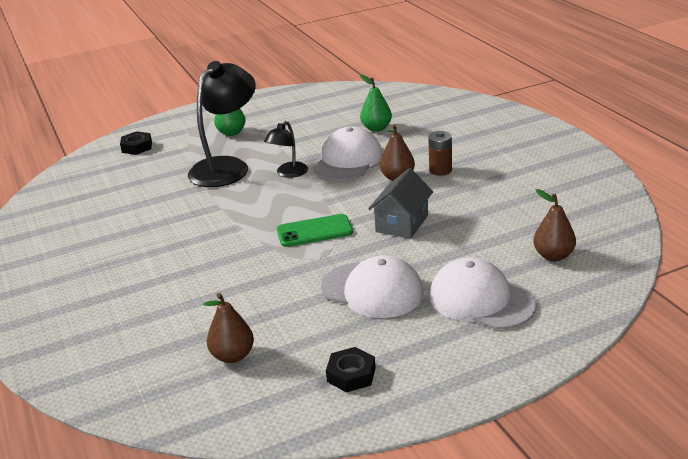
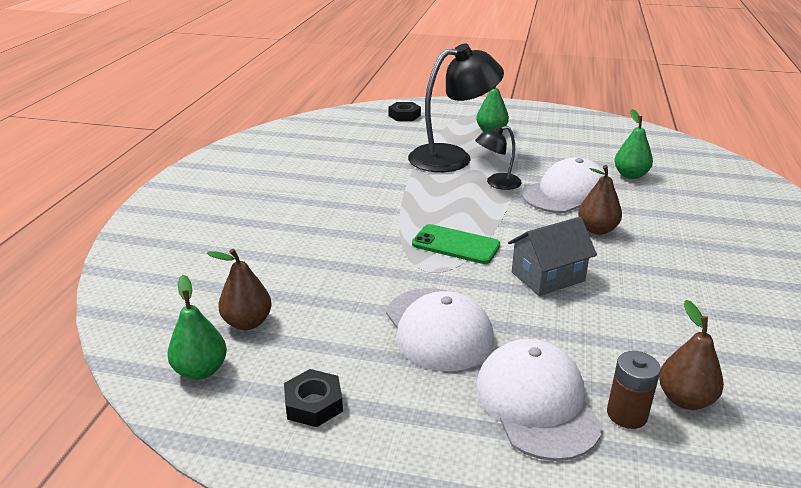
camera: 35 degrees right, 0 degrees up
(244, 401) = (201, 370): none -> green pear
(440, 170) = (652, 241): brown battery -> brown battery (627, 414)

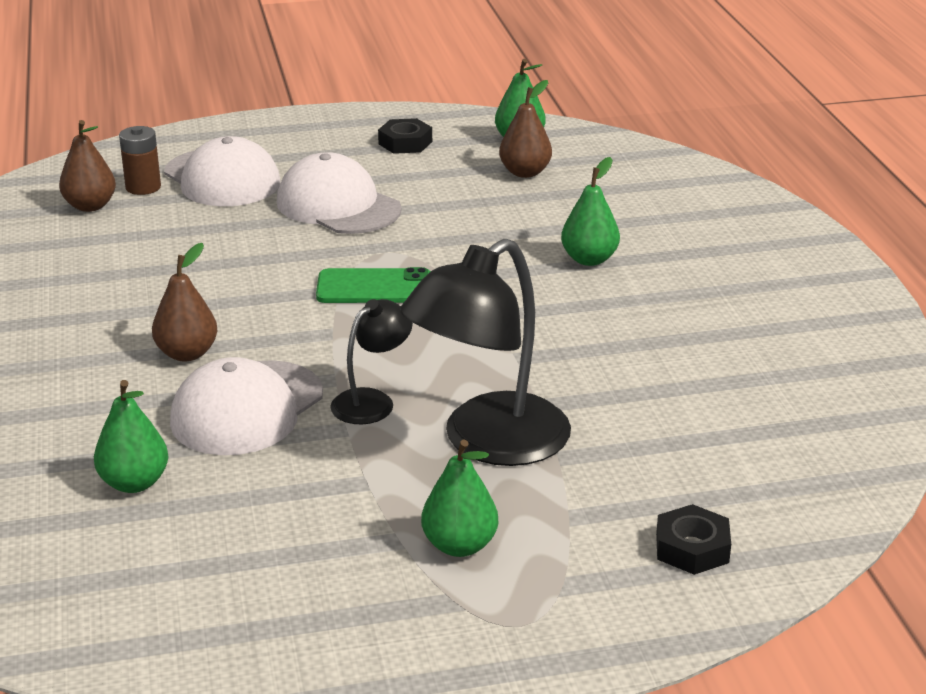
camera: 155 degrees right, 0 degrees up
(298, 230) = (589, 259): none -> green pear
(548, 277) = (241, 276): grey house -> none

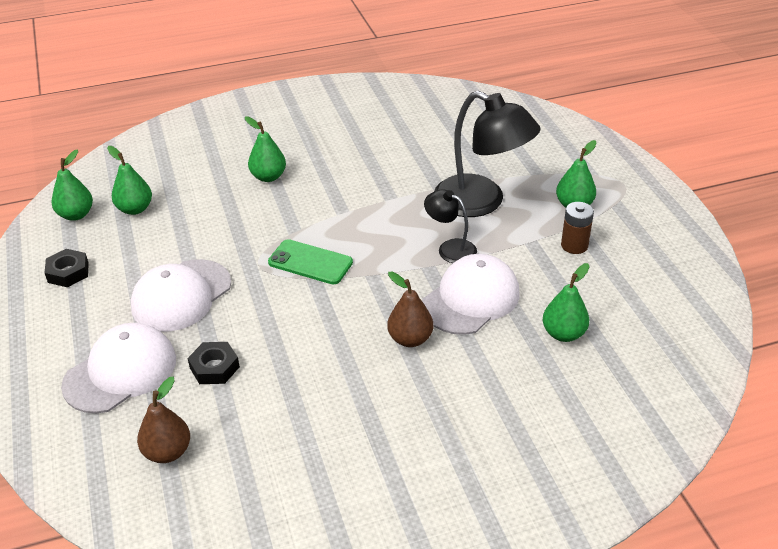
camera: 95 degrees left, 10 degrees up
(143, 187) = (132, 422): brown battery -> brown battery (574, 245)
(247, 409) = (471, 299): white cap -> white cap turned 75 degrees counterclockwise
(374, 287) = (310, 262): green phone -> green phone turned 60 degrees counterclockwise
(525, 172) = (135, 209): brown pear -> green pear
(692, 548) = (549, 139): black nut -> black nut (214, 367)

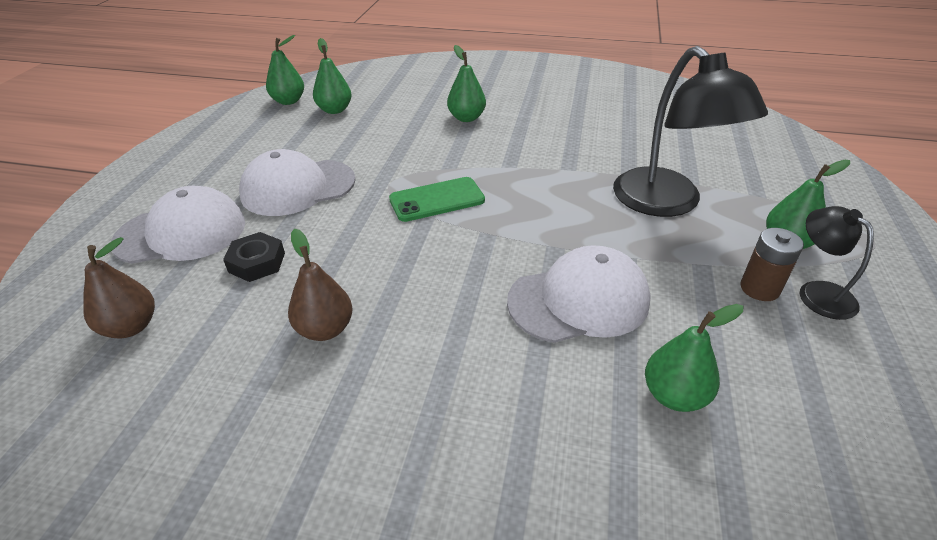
camera: 30 degrees right, 0 degrees up
(68, 272) = (236, 139): black nut -> none
(310, 262) = (437, 200): green phone -> green phone turned 75 degrees counterclockwise
(410, 339) = (471, 317): brown pear -> brown pear (325, 329)
(450, 248) = (595, 237): black lamp -> black lamp (818, 292)

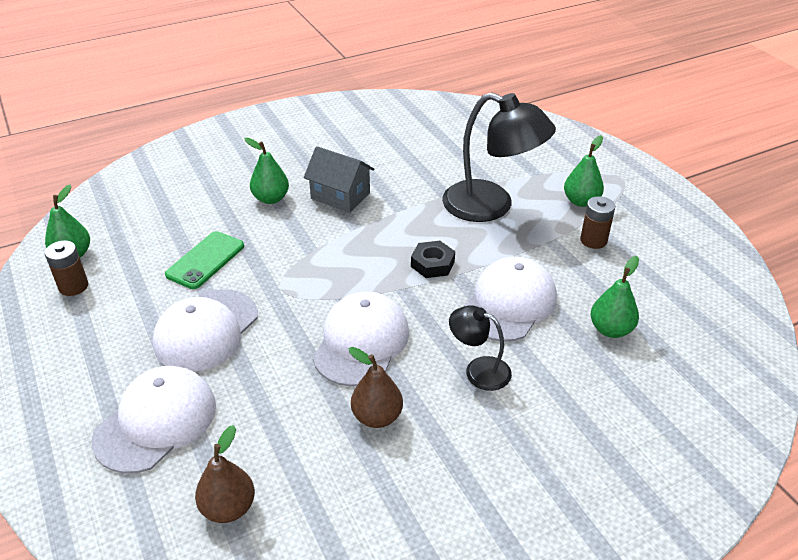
camera: 40 degrees left, 0 degrees up
(257, 262) = (260, 405): black nut -> black nut (432, 264)
(262, 120) = (73, 286): none -> brown battery
(334, 110) = (136, 243): green pear -> none
(395, 258) = (361, 342): none -> white cap
(437, 200) = (335, 282): green phone -> green phone (205, 260)
(526, 137) = (340, 196): none -> grey house
(818, 292) = (622, 227): black lamp -> black lamp (479, 370)

